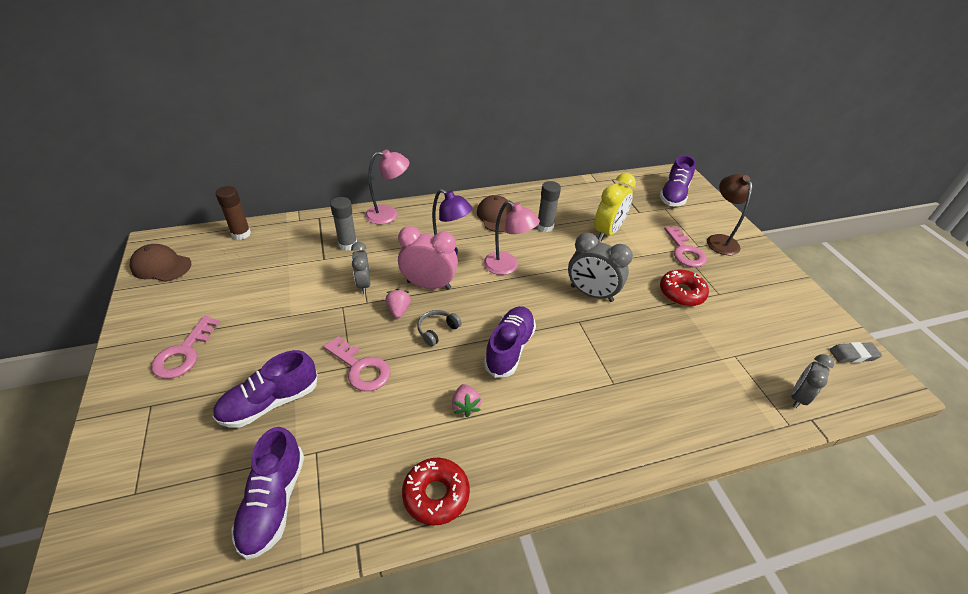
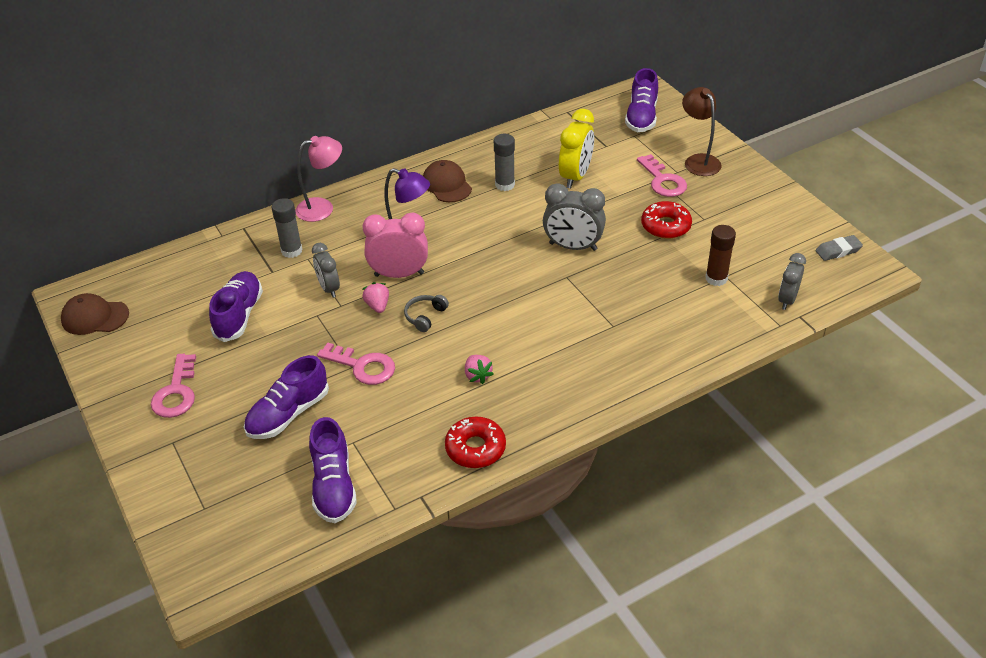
camera: 10 degrees left, 0 degrees up
(241, 234) = (164, 265): brown glue stick -> brown glue stick (716, 278)
(507, 267) = (476, 238): pink lamp -> none
(509, 348) = (503, 317): purple shoe -> purple shoe (239, 315)

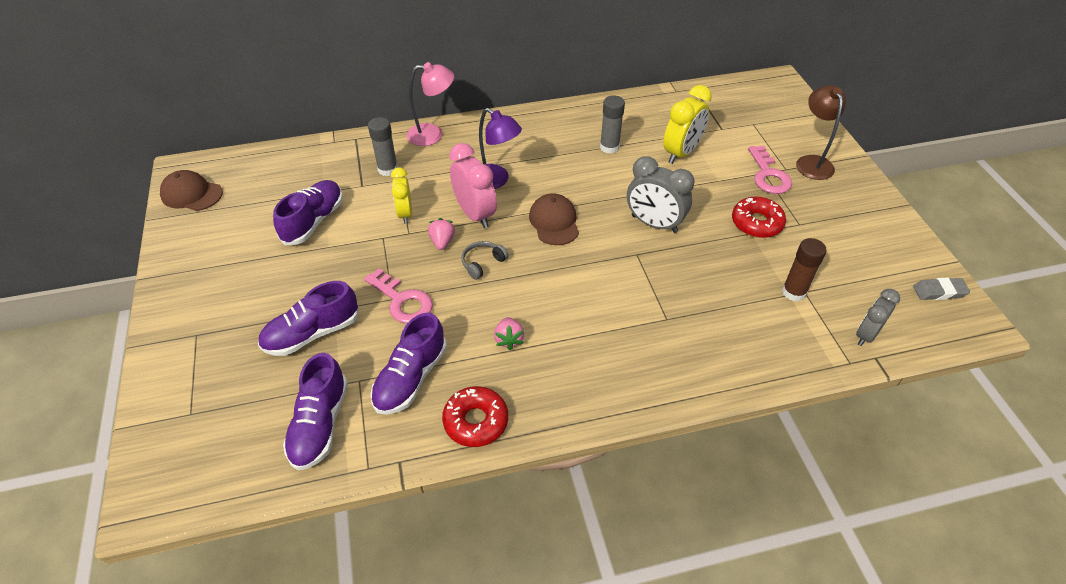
camera: 15 degrees right, 5 degrees up
(176, 392) = (224, 284): pink key -> none
(329, 288) = (405, 213): grey clock -> yellow clock
(399, 274) = (475, 214): pink clock -> pink clock turned 45 degrees clockwise
(447, 184) = (554, 136): brown cap -> brown cap (554, 222)
(641, 117) = (766, 107): purple shoe -> purple shoe (411, 378)

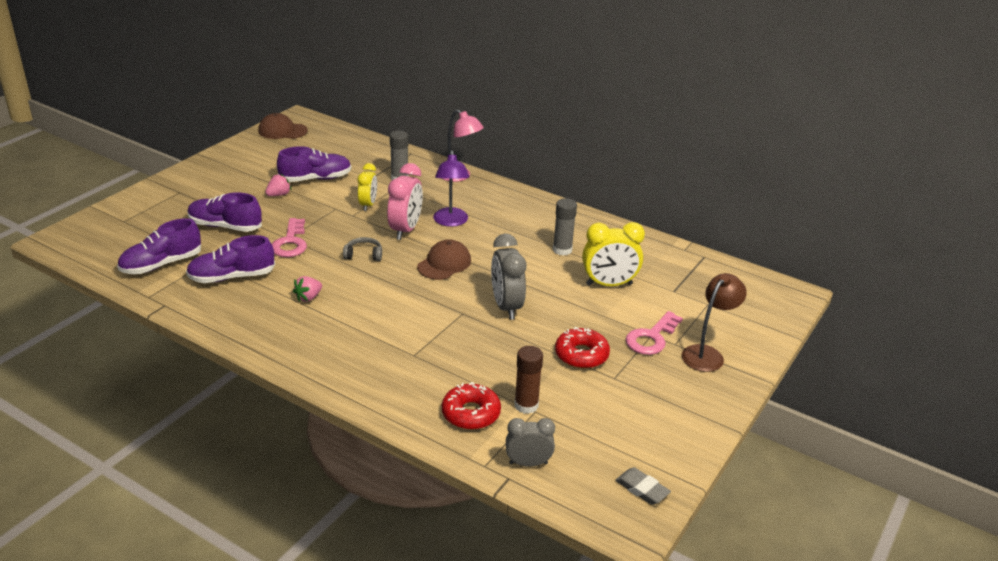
camera: 45 degrees right, 15 degrees down
(191, 194) = (282, 131): brown cap -> brown cap turned 60 degrees counterclockwise
(405, 213) = (368, 205): yellow clock -> yellow clock turned 150 degrees clockwise
(442, 242) = (362, 230): pink strawberry -> pink strawberry (279, 195)
(476, 421) = (225, 317): red donut -> red donut (471, 413)

